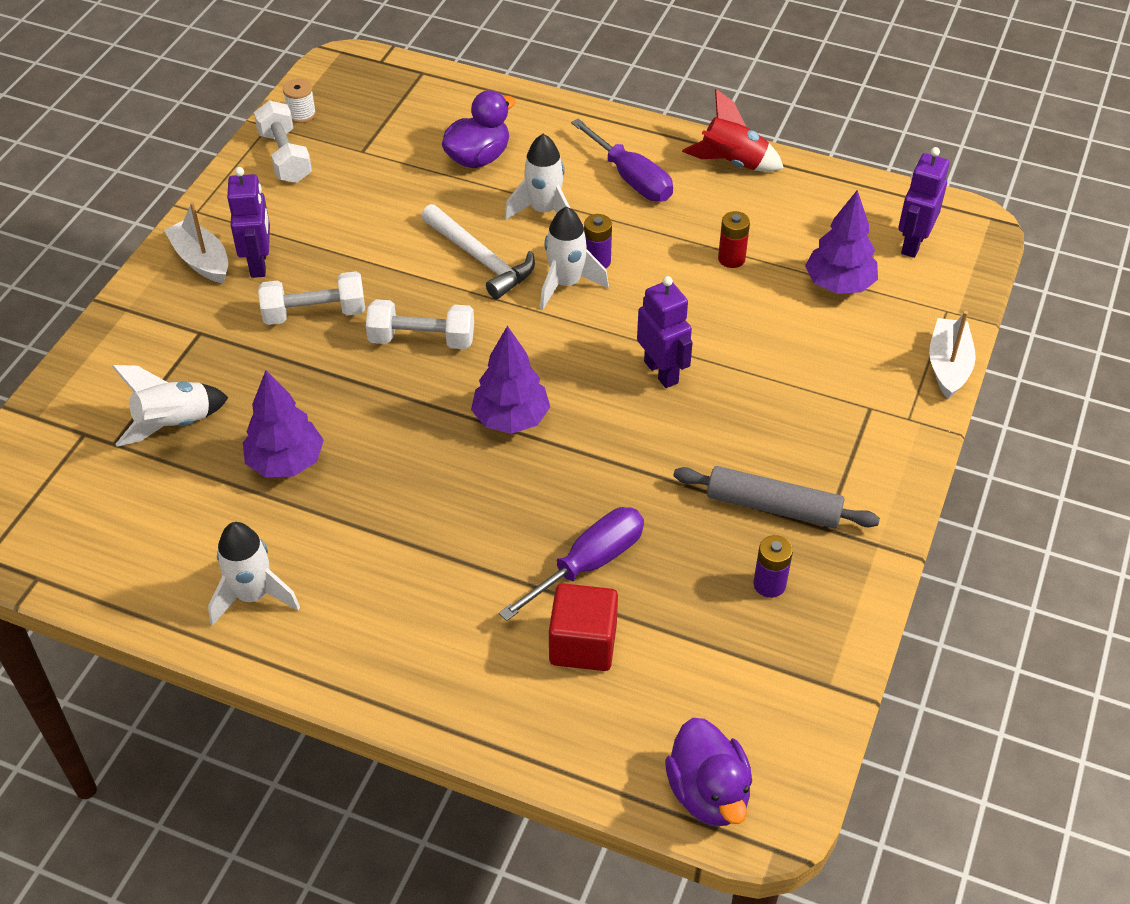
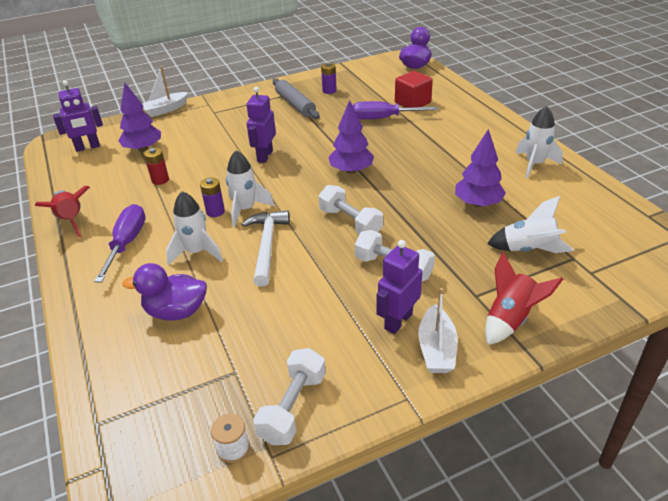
camera: 135 degrees left, 10 degrees down
(147, 326) = (510, 319): none -> red rocket

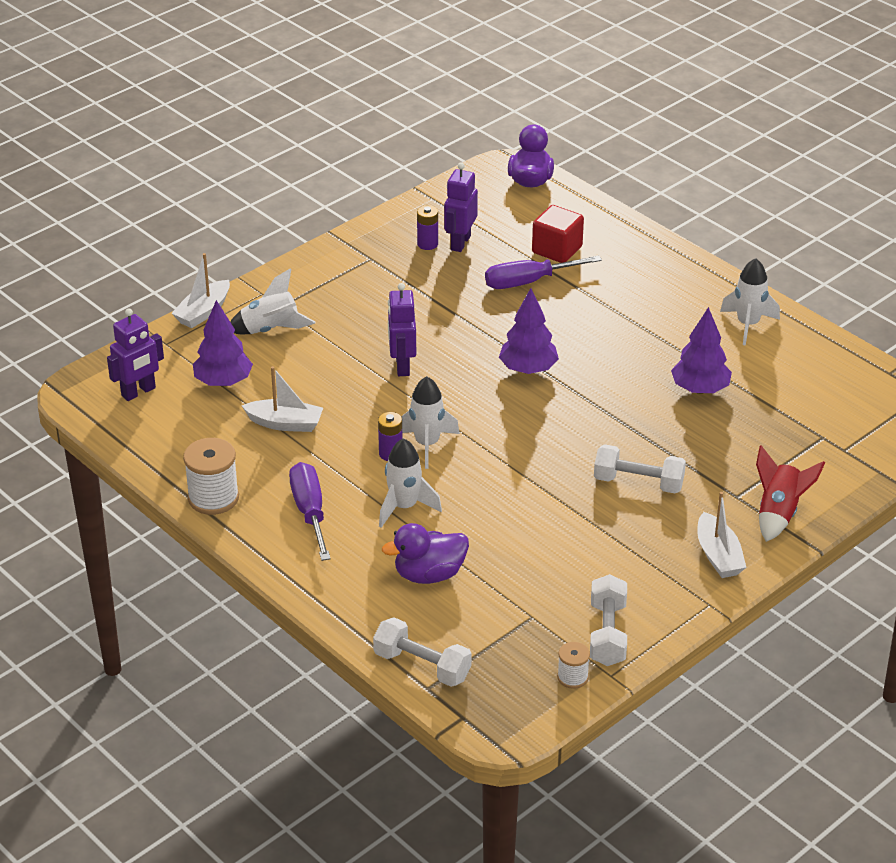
camera: 20 degrees left, 0 degrees up
(71, 221) = (213, 498): red rocket -> white spool
(160, 180) = (285, 423): red battery -> white boat
(267, 245) = (482, 483): white hammer -> none
(295, 104) = (392, 276): grey rolling pin -> none
(350, 222) = (563, 438): white dumbbell -> white dumbbell (422, 666)
(398, 321) = (669, 537): purple robot -> purple robot (460, 243)
(528, 250) = (774, 436): white rocket -> white rocket (270, 329)

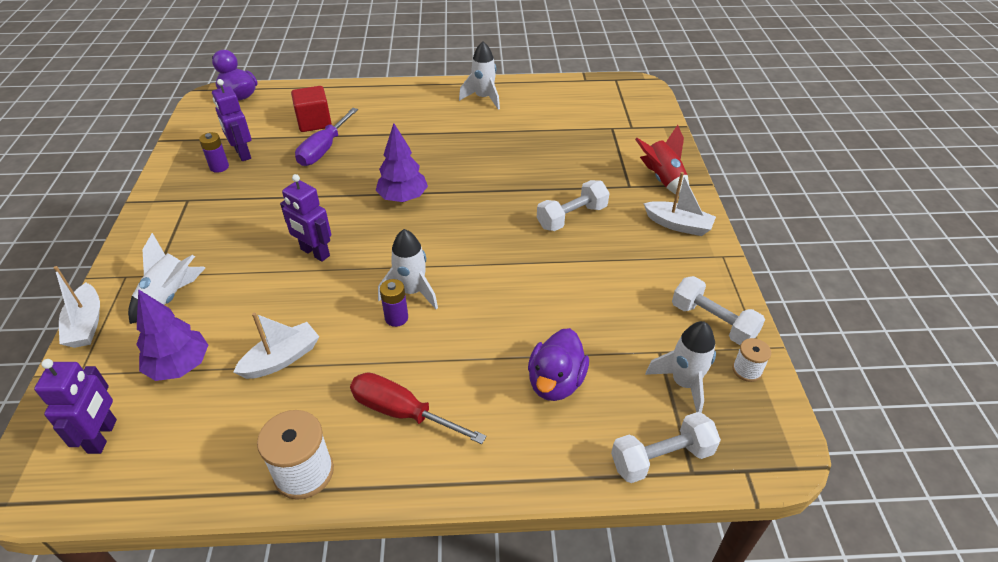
camera: 50 degrees left, 5 degrees up
(310, 512) = (402, 412): purple screwdriver -> red screwdriver
(404, 507) = (464, 348): white rocket -> white rocket (684, 383)
(700, 389) = (515, 144): purple tree -> none

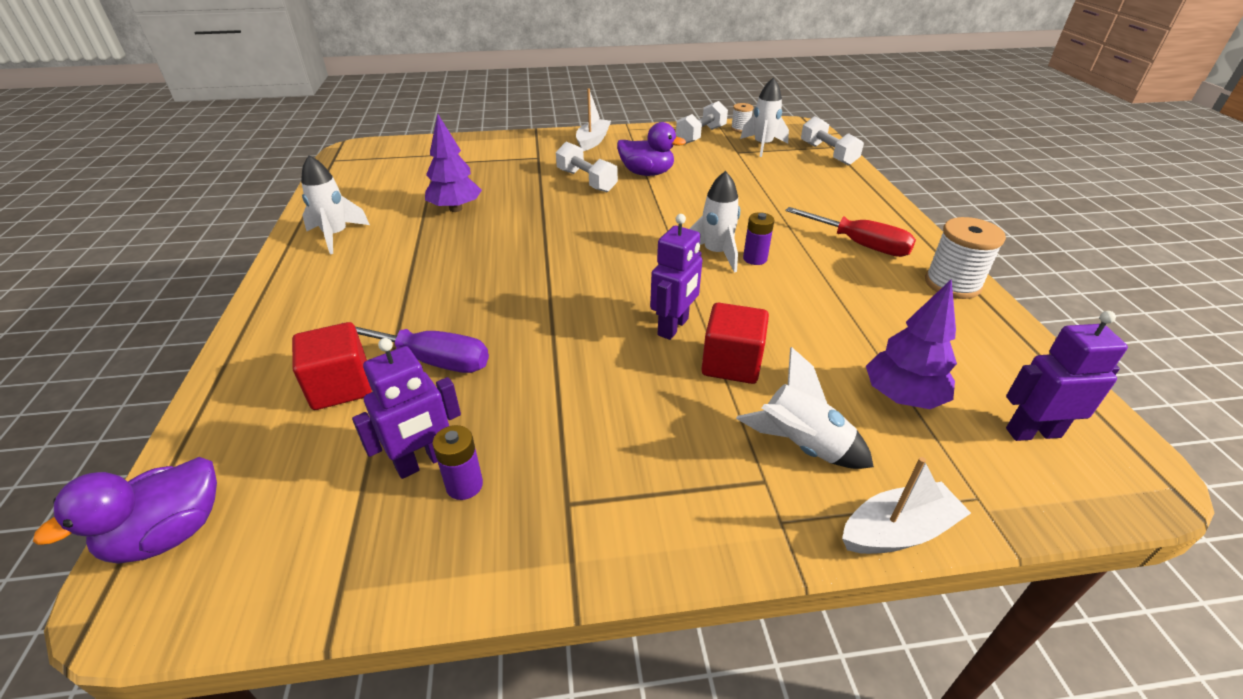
camera: 95 degrees left, 5 degrees down
(261, 277) = (731, 363): none -> red cube
(282, 359) = (844, 320): white boat -> none
(402, 412) = (859, 244): red screwdriver -> red screwdriver turned 75 degrees counterclockwise
(403, 198) = (558, 275): purple tree -> purple tree (456, 209)
(555, 382) = (787, 185): purple duck -> purple duck (647, 173)
(662, 179) = (528, 144): red rocket -> none

